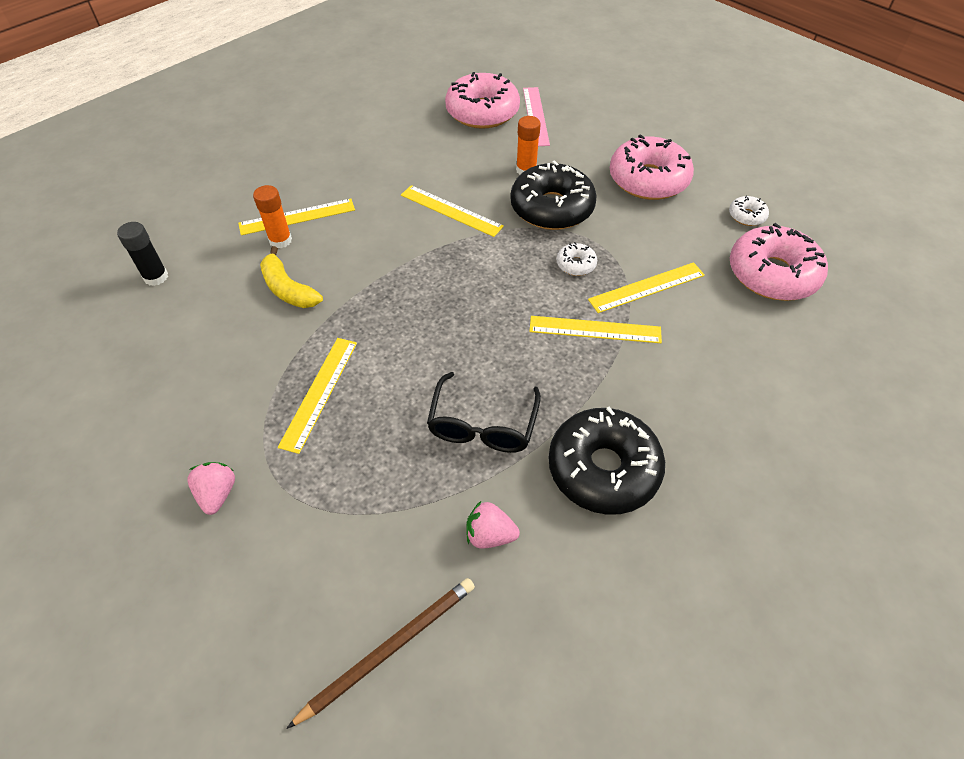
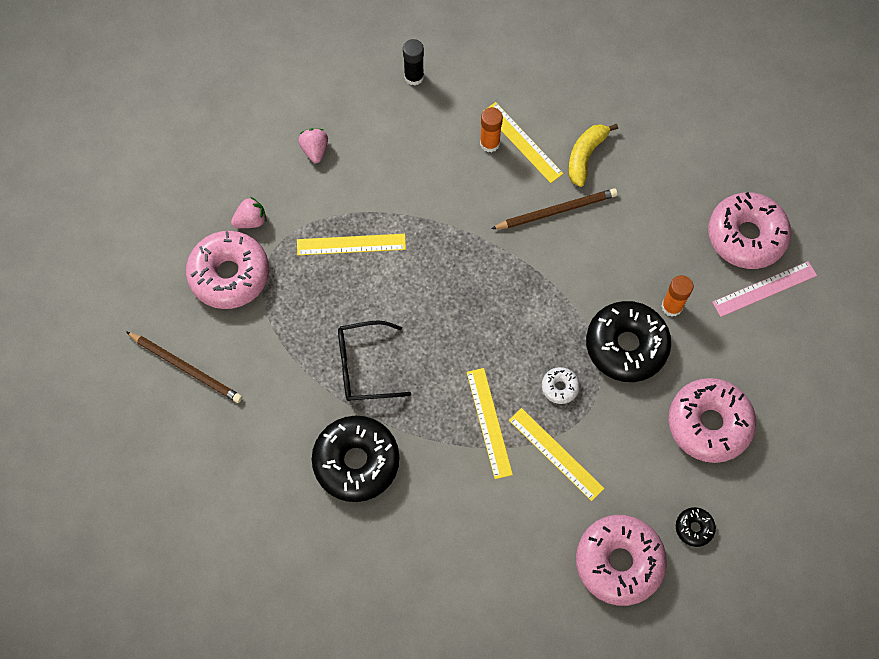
camera: 70 degrees right, 15 degrees up
(279, 544) = (229, 275): none -> pink donut
(288, 289) = (439, 175): yellow banana -> yellow banana (585, 156)
(387, 214) = (556, 211): none -> brown pencil
(451, 211) = (584, 261): yellow ruler -> none
(489, 535) = (278, 401): pink strawberry -> pink strawberry (315, 150)
(746, 216) = (694, 528): white donut -> black donut

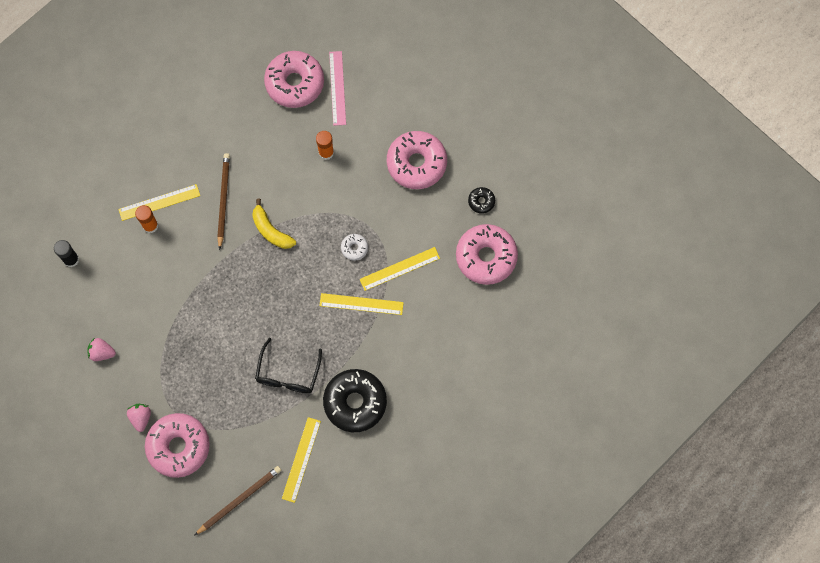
camera: 70 degrees left, 5 degrees up
(351, 244) = (190, 351): yellow ruler -> yellow ruler (301, 459)
(585, 156) = (189, 163): yellow banana -> yellow banana (271, 230)
(626, 346) = (342, 193): black donut -> none

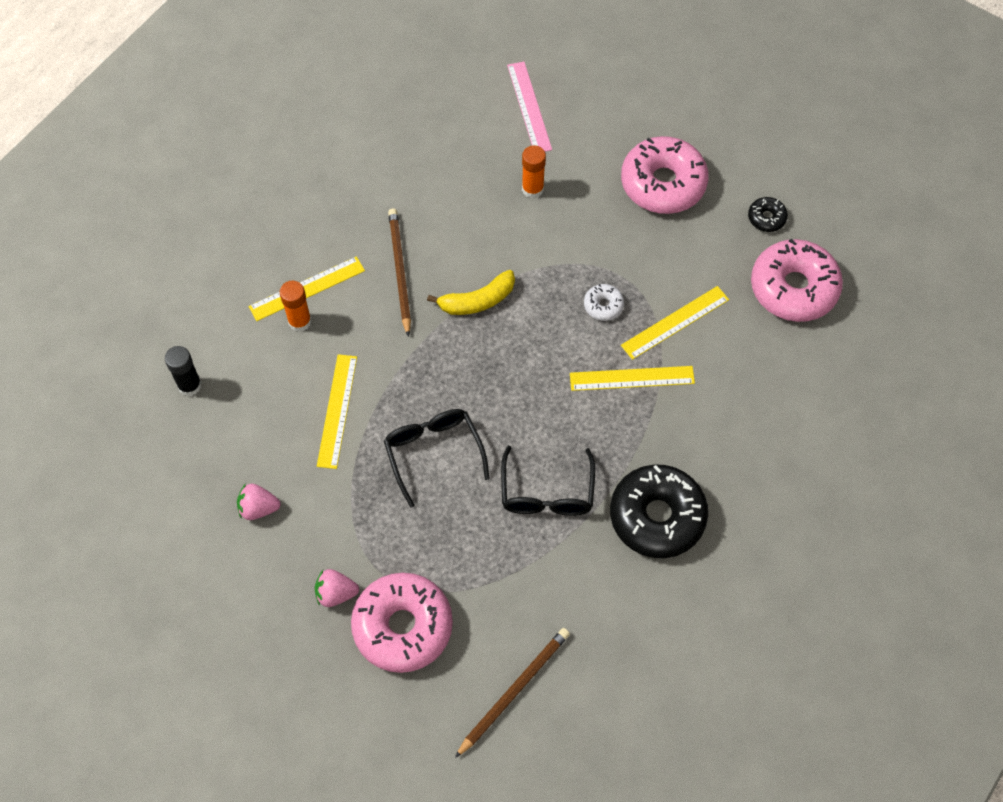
camera: 10 degrees left, 10 degrees down
(141, 418) = (336, 593): pink strawberry -> pink strawberry turned 75 degrees counterclockwise
(220, 334) = (433, 453): none -> black glasses
(271, 230) = (477, 301): yellow banana -> yellow banana turned 60 degrees counterclockwise
(295, 83) = (468, 109): pink donut -> none
(301, 459) = (595, 613): yellow ruler -> yellow ruler (337, 411)

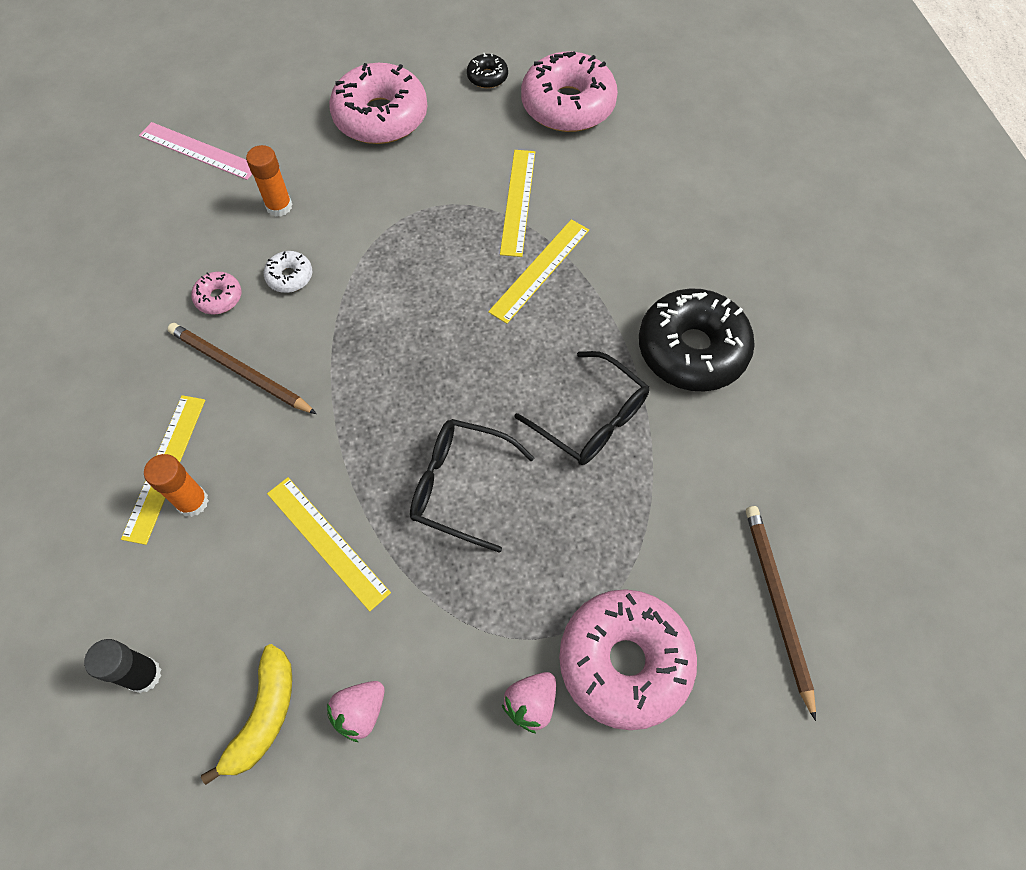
camera: 50 degrees left, 0 degrees up
(436, 216) = (219, 298): none -> pink donut
(477, 301) = (340, 330): yellow banana -> yellow banana (263, 716)
(603, 305) = (448, 239): white donut -> white donut (290, 277)

